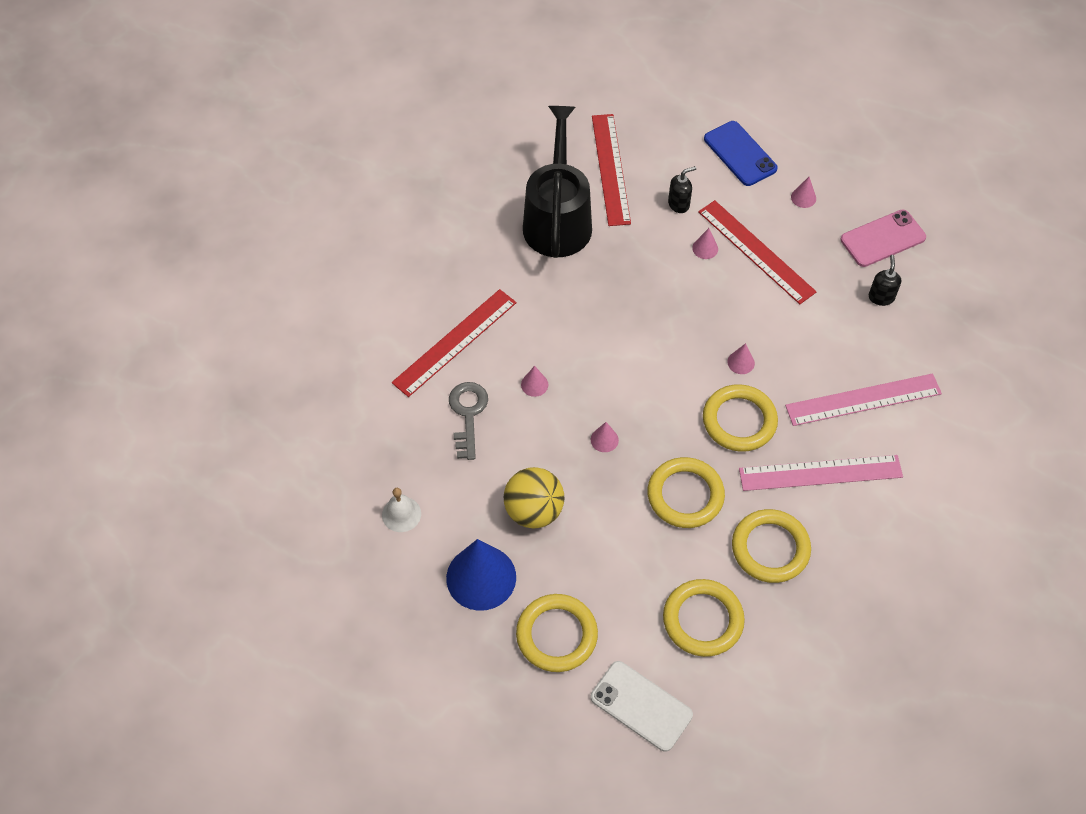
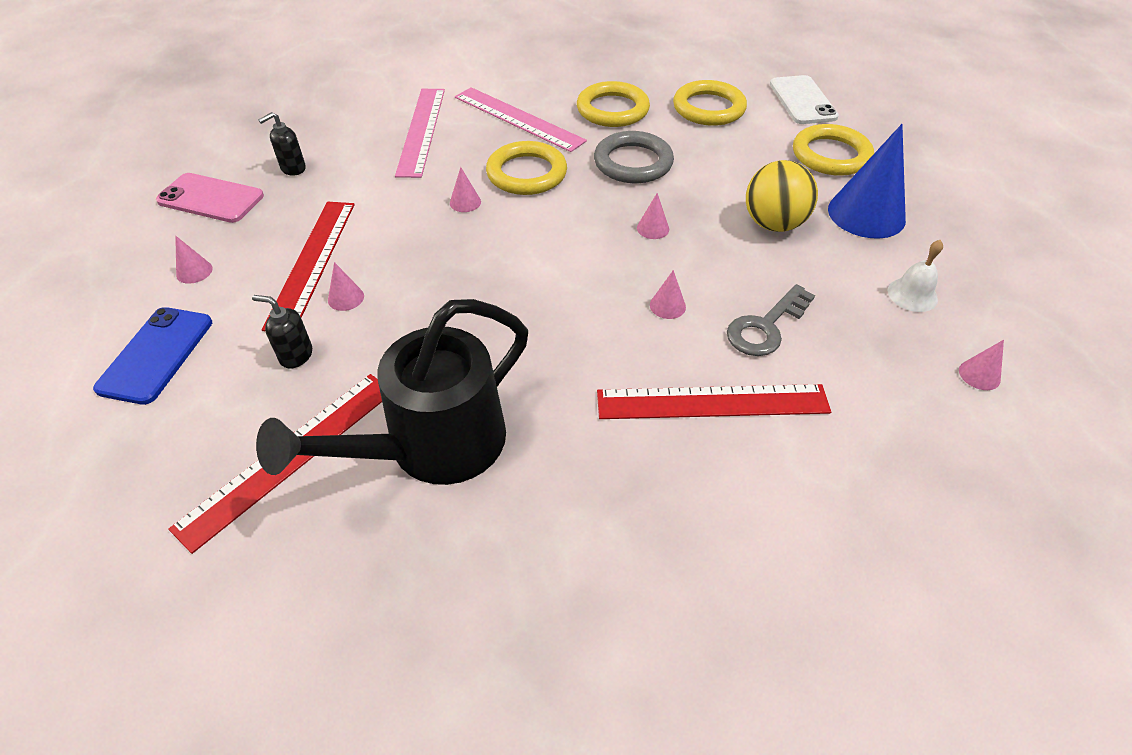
camera: 135 degrees left, 10 degrees down
(328, 475) = (979, 375): none -> pink cone
(685, 495) = (633, 162): yellow ring -> grey ring
(863, 400) = (421, 130): pink ruler -> pink ruler turned 60 degrees clockwise

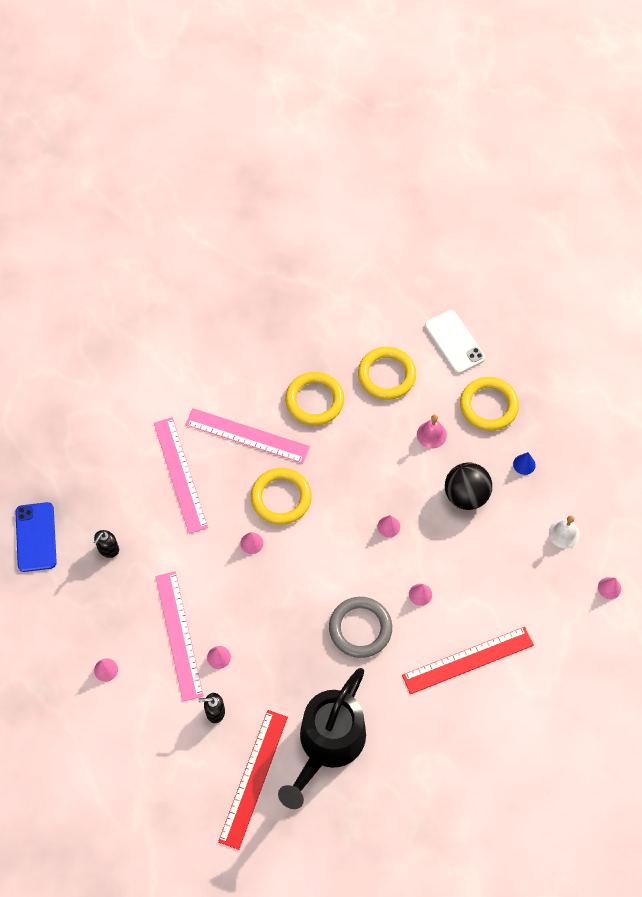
camera: 20 degrees left, 15 degrees up
(156, 355) = (130, 741): blue phone -> blue phone (36, 537)
(211, 198) = (69, 600): pink phone -> none
(312, 262) = (179, 635): red ruler -> pink ruler
(633, 162) = (352, 460): grey ring -> grey ring (360, 628)
(746, 163) = (431, 434): none -> pink bell
(766, 326) = (483, 591): grey key -> none
(773, 224) = (466, 495): yellow ball -> black ball
(866, 214) = (524, 464): blue cone -> blue cone, size x0.42

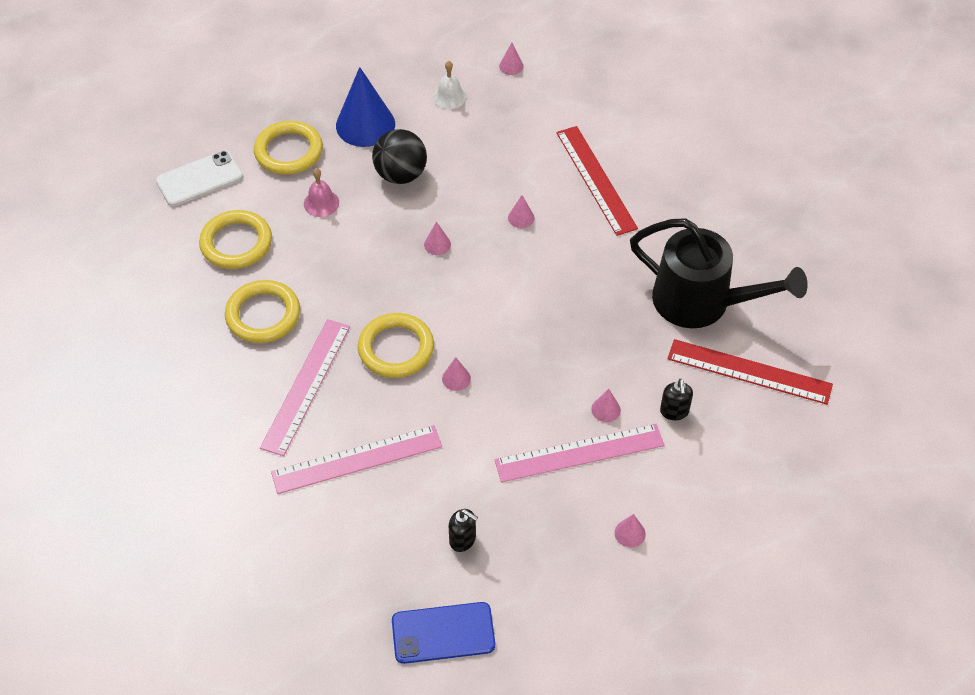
camera: 90 degrees left, 10 degrees down
(360, 628) = (563, 272): grey ring -> none
(524, 464) = (365, 125): blue cone -> blue cone, size x2.36

